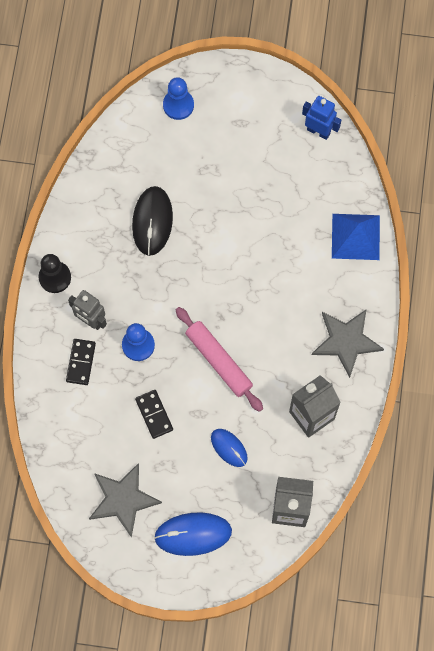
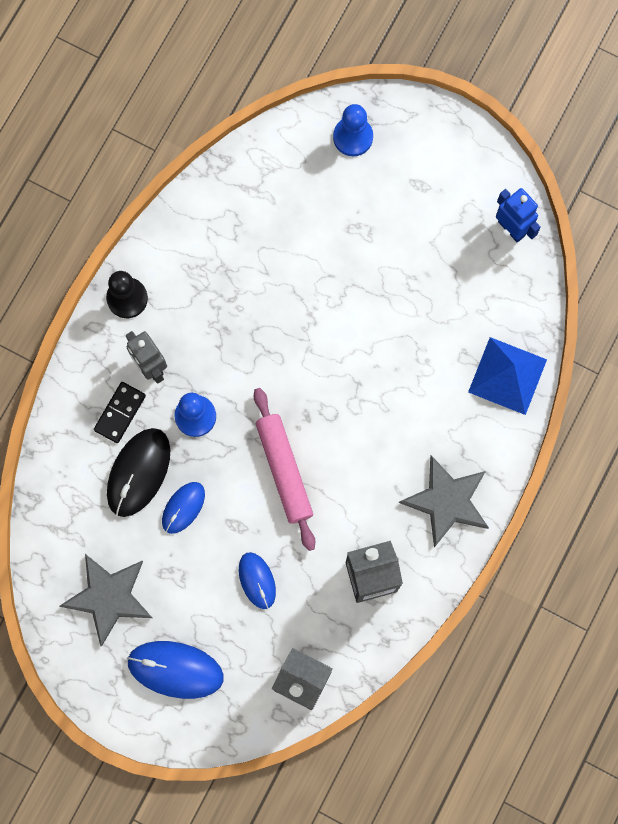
camera: 20 degrees right, 5 degrees up
(152, 221) = (268, 270): black mouse -> black mouse (138, 472)
(154, 414) = (183, 507): black domino -> blue mouse

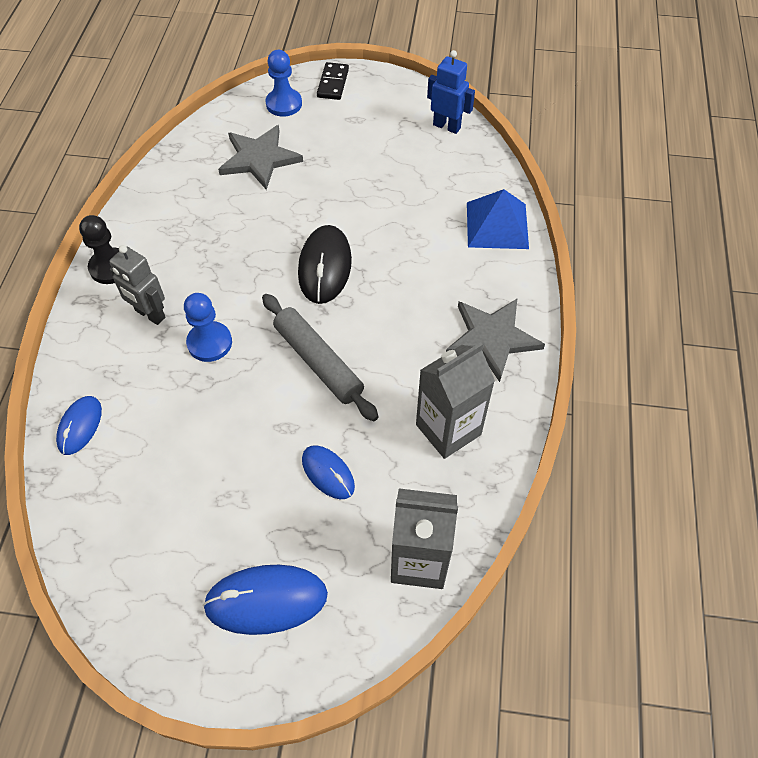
camera: 20 degrees left, 20 degrees down
(109, 597) = (163, 547): grey star -> grey star (259, 159)
(120, 413) = (128, 363): black domino -> black domino (333, 83)
(138, 472) = (163, 411): black mouse -> black mouse (325, 267)
(183, 507) = (222, 428): blue mouse -> blue mouse (80, 426)
(284, 470) = (318, 362): pink rolling pin -> grey rolling pin

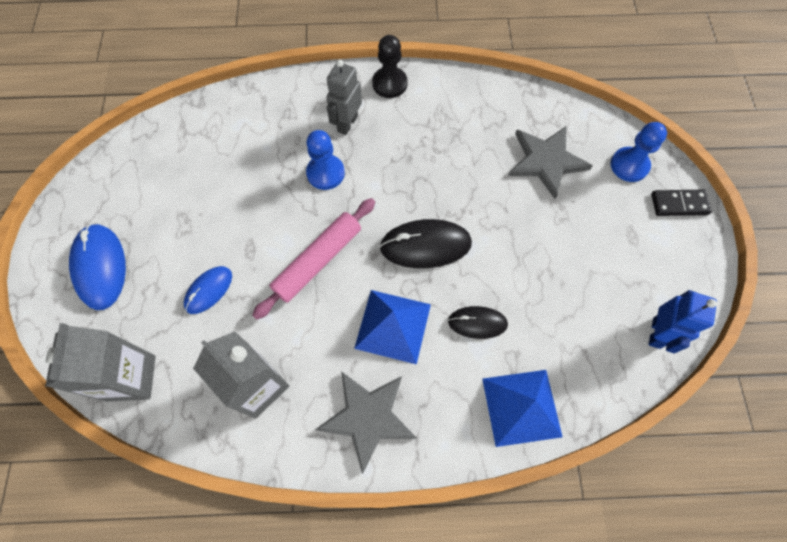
camera: 80 degrees right, 10 degrees up
(80, 426) = (239, 108): blue mouse -> none
(318, 362) = (318, 261): grey rolling pin -> pink rolling pin
(405, 306) = (393, 326): none -> blue pyramid
(414, 241) = (477, 323): none -> black mouse

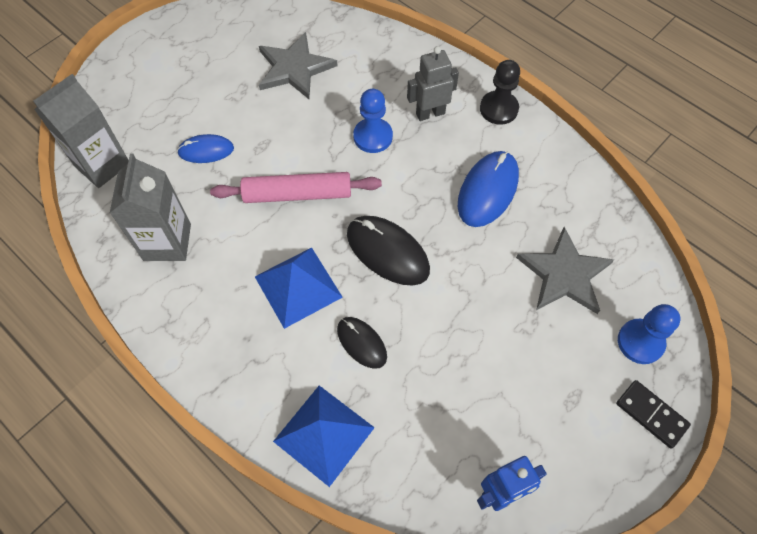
camera: 45 degrees right, 5 degrees down
(100, 267) = (159, 78): blue mouse -> blue mouse (488, 190)
(368, 417) = (211, 331): grey star -> grey star (294, 68)

